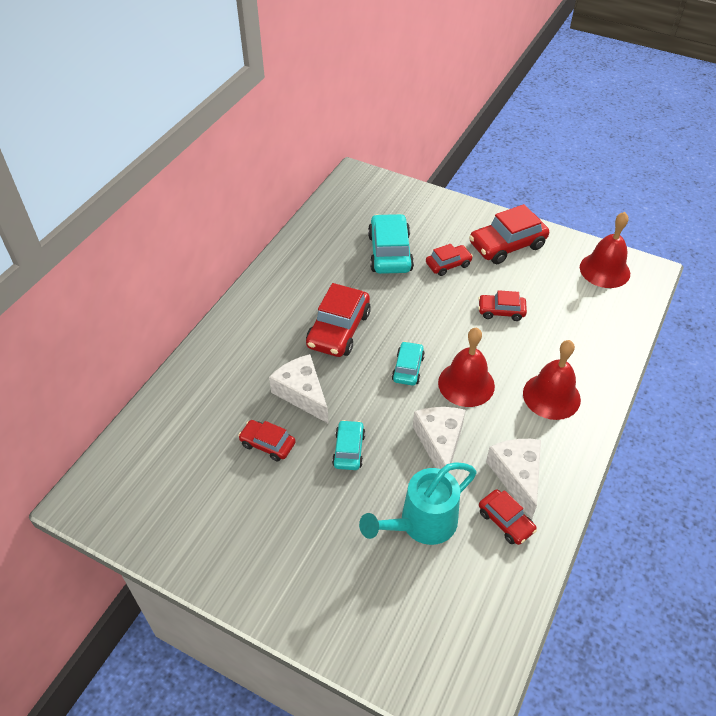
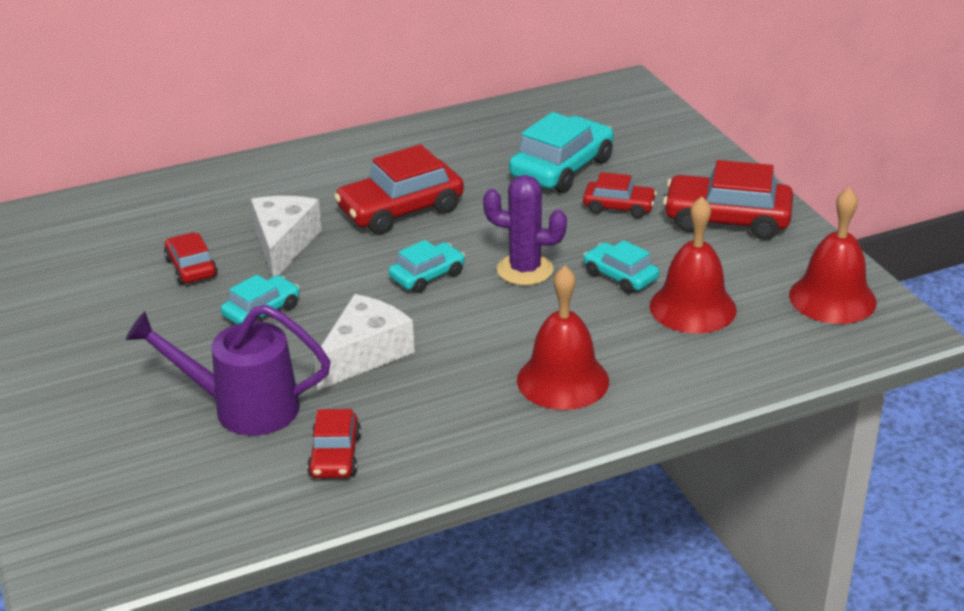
camera: 40 degrees right, 15 degrees down
(421, 524) = (243, 408): turquoise watering can -> purple watering can
(452, 334) = (525, 270): none -> purple cactus
(466, 384) = (474, 320): red bell -> red bell (692, 307)
(501, 311) = (620, 276): red car -> turquoise car
(517, 476) = (408, 426): white cheese -> none

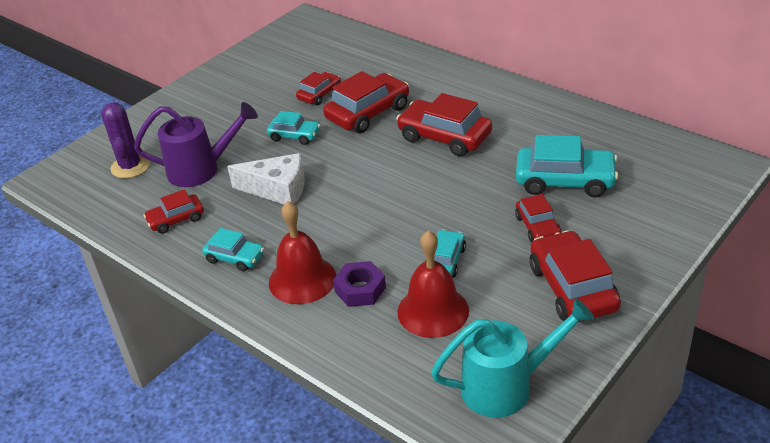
camera: 65 degrees right, 5 degrees up
(243, 408) = (201, 170): purple watering can -> purple watering can turned 105 degrees clockwise
(284, 244) = (368, 113): white cheese -> red car
(427, 276) = (377, 178): turquoise car -> turquoise car (235, 258)
(525, 270) = (417, 215): purple cactus -> purple cactus (130, 166)
(617, 344) = (360, 289): none -> purple nut
(832, 298) = (507, 386): red bell -> turquoise watering can

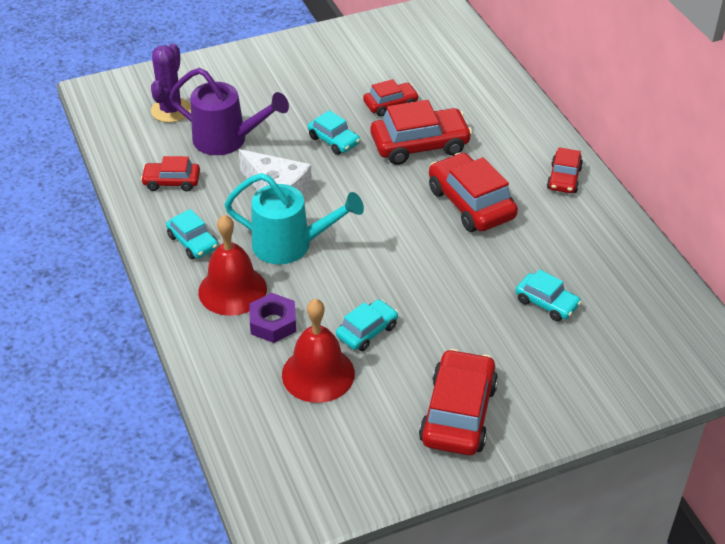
camera: 25 degrees right, 5 degrees up
(507, 386) = (324, 473): turquoise watering can -> turquoise watering can (291, 245)
(537, 227) = (479, 338): red car -> red car (564, 178)
(565, 181) = (546, 303): turquoise car -> turquoise car, size x0.57

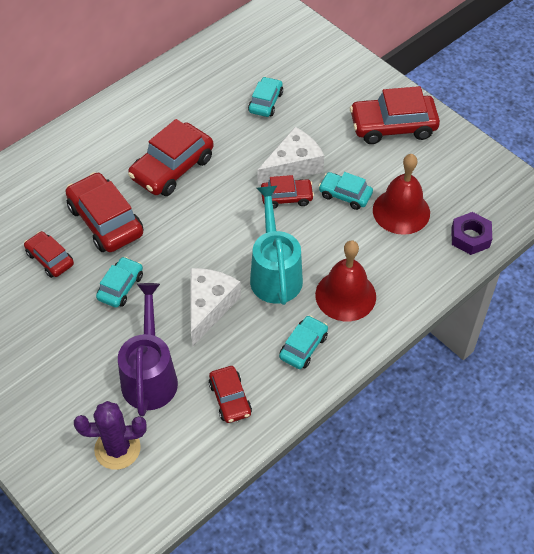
camera: 110 degrees left, 10 degrees up
(273, 323) = (367, 255): purple nut -> purple nut (470, 237)
(431, 299) = (293, 166): none -> white cheese
(564, 178) = (117, 118): red car -> red car (286, 197)

